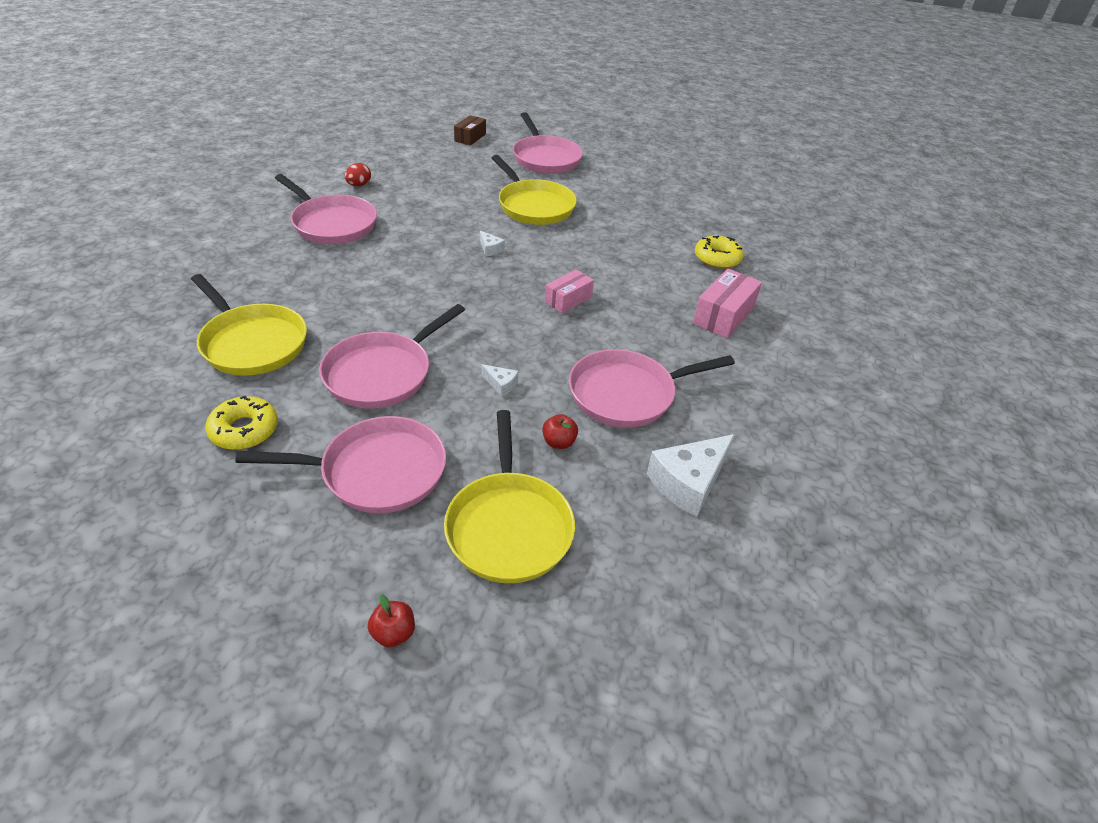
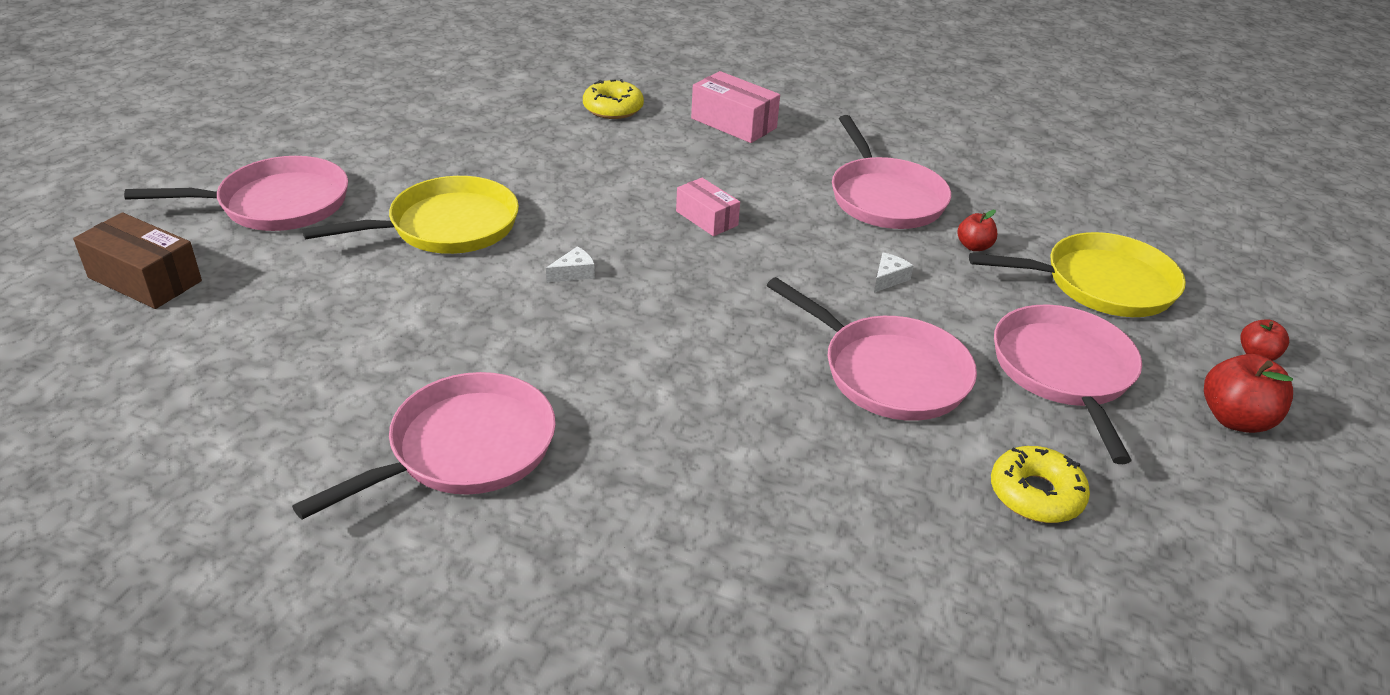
camera: 85 degrees left, 5 degrees down
(252, 343) = (844, 513): yellow pan -> none
(301, 581) = (1235, 419): none -> red apple
(359, 185) = (308, 422): red egg -> none
(470, 137) = (145, 279): brown box -> brown box, size x1.51
(688, 482) = (1003, 181): white cheese -> none

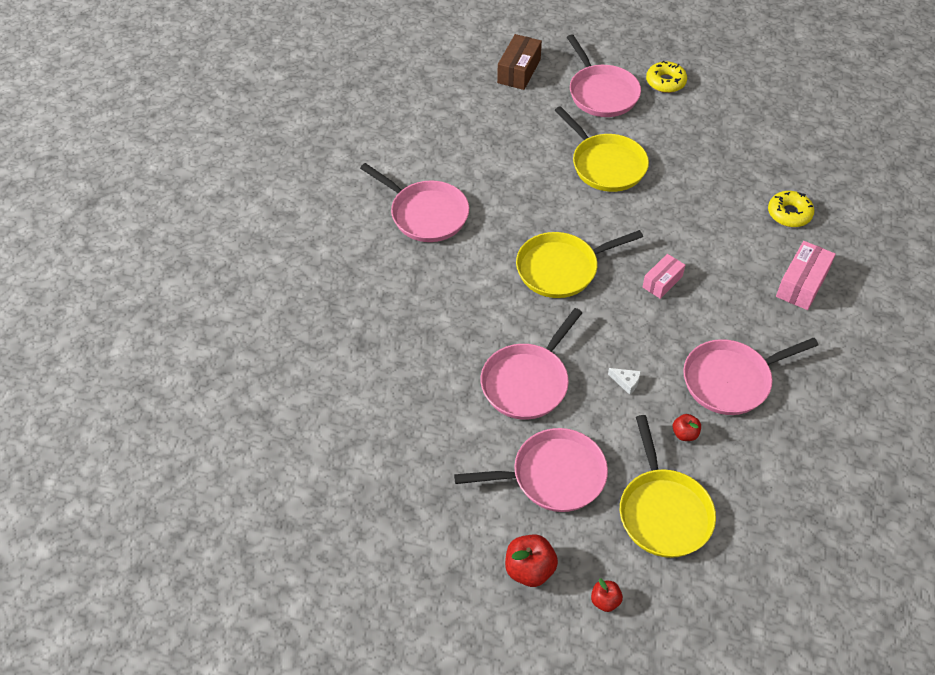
camera: 85 degrees right, 15 degrees up
(574, 273) = (579, 228): white cheese -> none
(656, 303) = (561, 268): none -> yellow pan
(1036, 494) = (440, 449): yellow donut -> yellow donut (665, 82)

